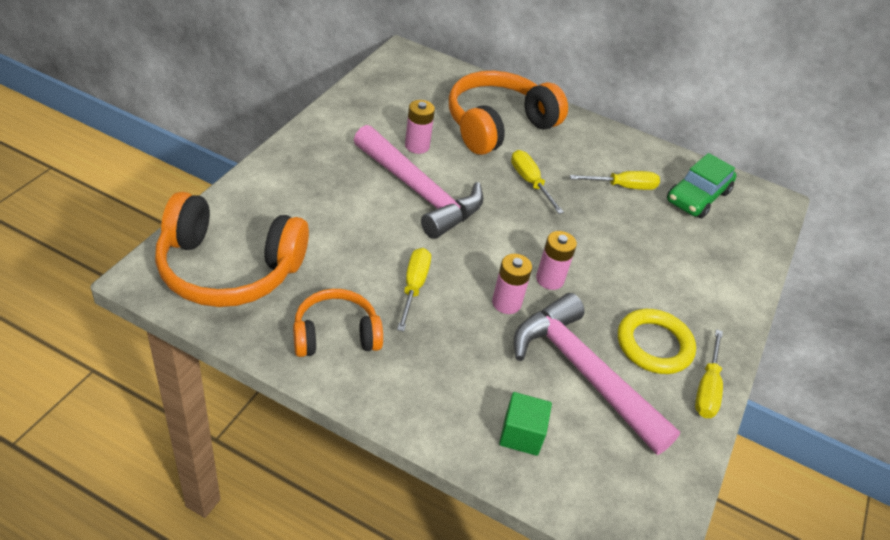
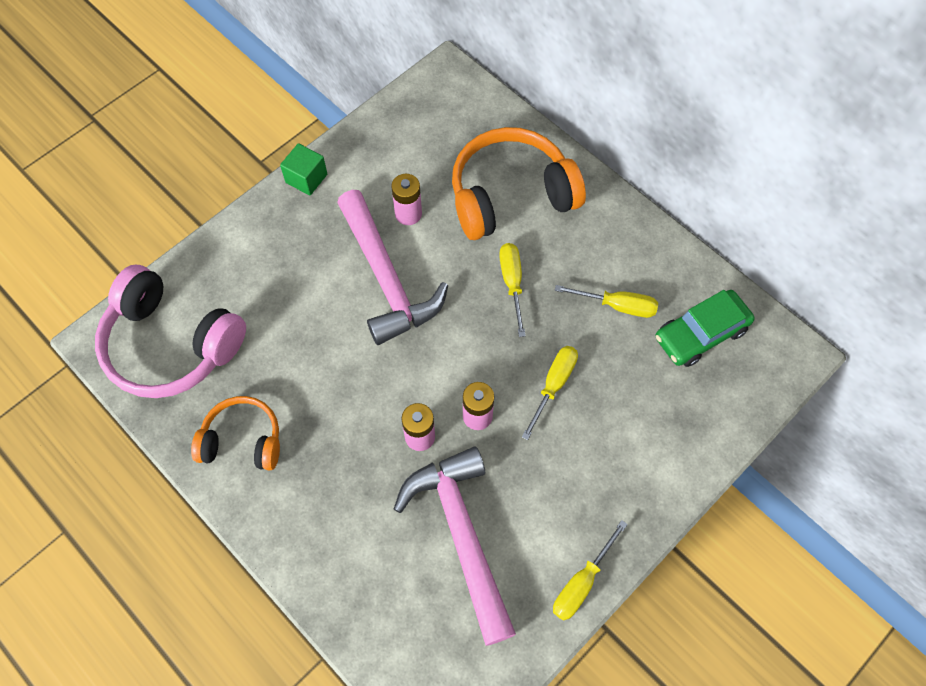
camera: 25 degrees right, 20 degrees up
(229, 268) = (171, 345): orange headphones -> pink headphones
(414, 287) = (335, 399): yellow screwdriver -> yellow screwdriver (553, 385)
(521, 434) = (371, 589): green cube -> green cube (306, 178)
(654, 345) = (551, 519): yellow ring -> none

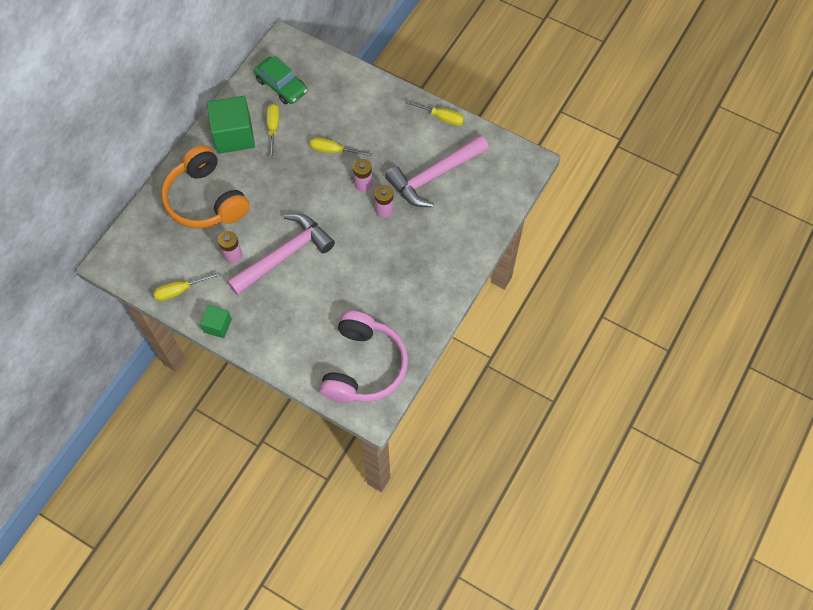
camera: 105 degrees left, 0 degrees up
(242, 440) = (414, 302): orange headphones -> none
(512, 283) = (271, 185): yellow screwdriver -> yellow screwdriver (180, 290)
(616, 249) = (234, 135): none -> green cube

